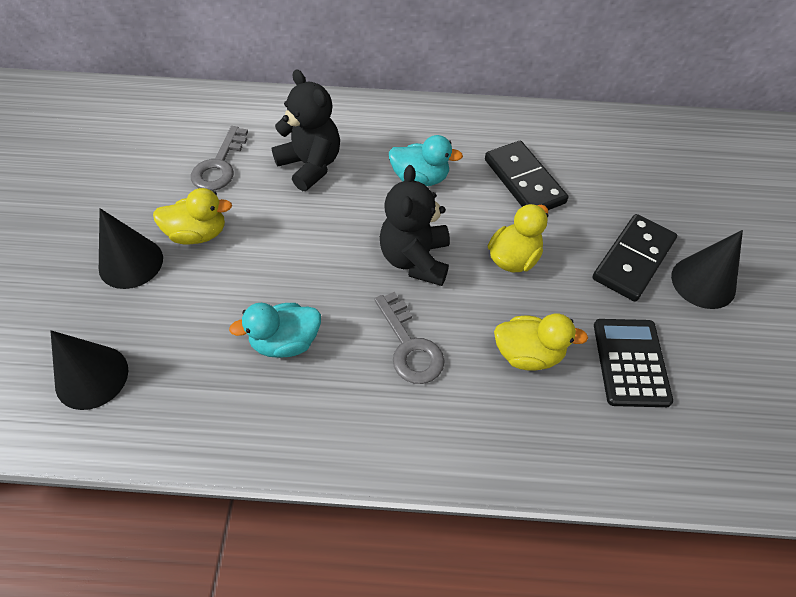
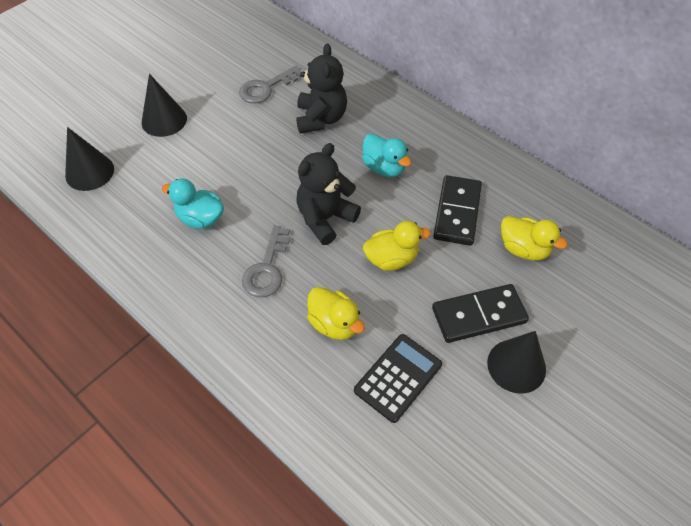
camera: 40 degrees right, 0 degrees up
(198, 234) = (214, 124): yellow duck -> yellow duck (524, 249)

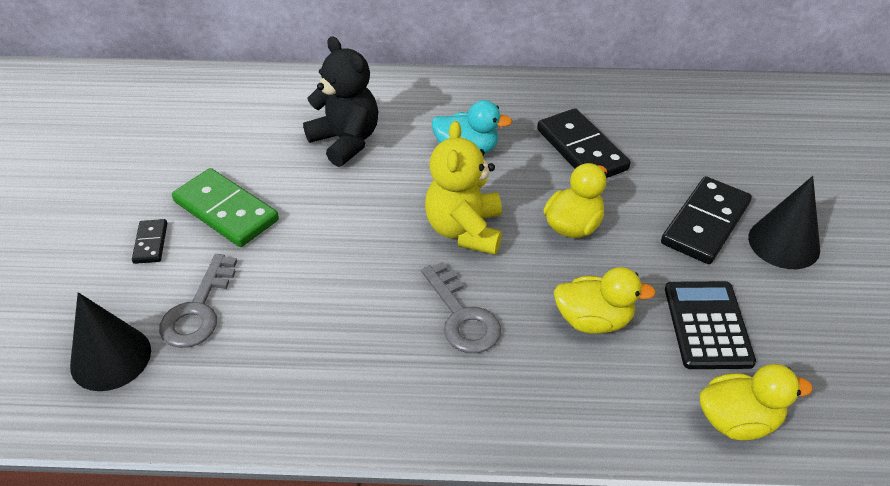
camera: 40 degrees left, 10 degrees down
(164, 120) = (151, 243): black cone -> black domino
(200, 218) = (324, 316): turquoise duck -> none
(216, 124) = (226, 211): none -> green domino
(266, 88) = (246, 144): grey key -> grey key (198, 310)
(325, 218) = (465, 230): black teddy bear -> yellow teddy bear
(524, 249) = (673, 145): yellow duck -> yellow duck (738, 421)

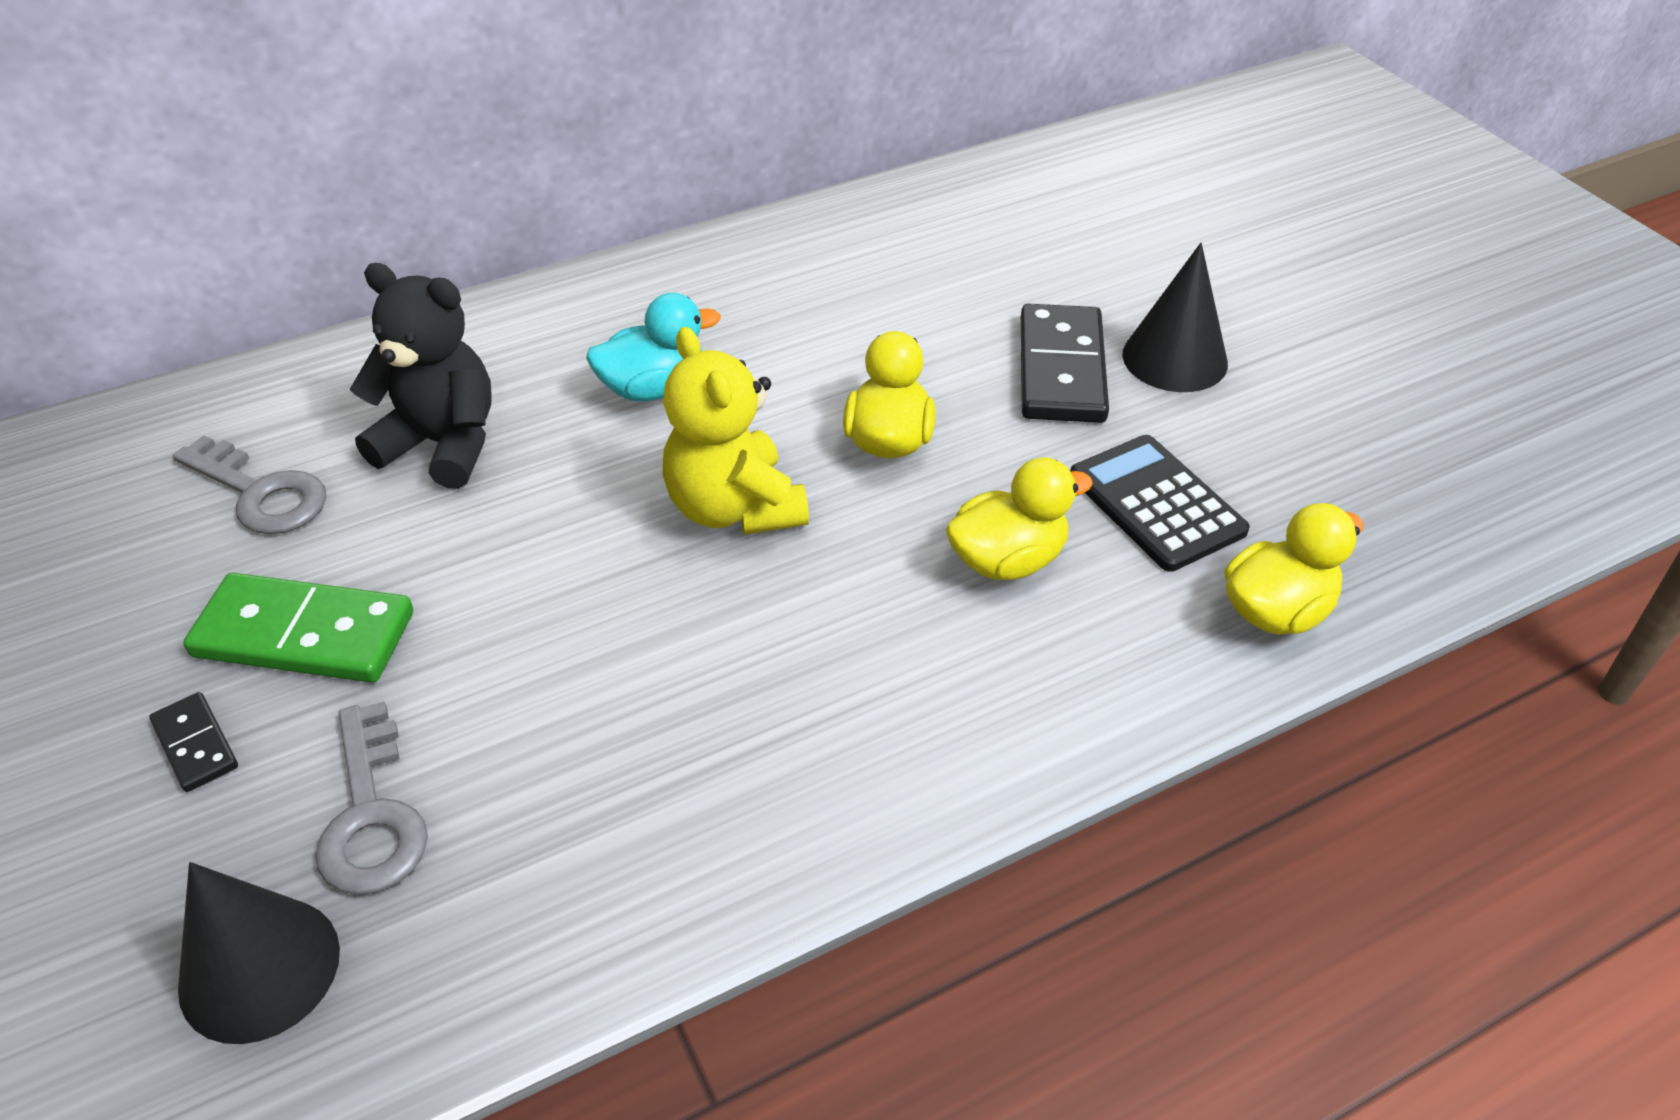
camera: 30 degrees left, 0 degrees up
(462, 316) = (819, 634): grey key -> grey key (261, 493)
(581, 149) = (825, 328): black domino -> none

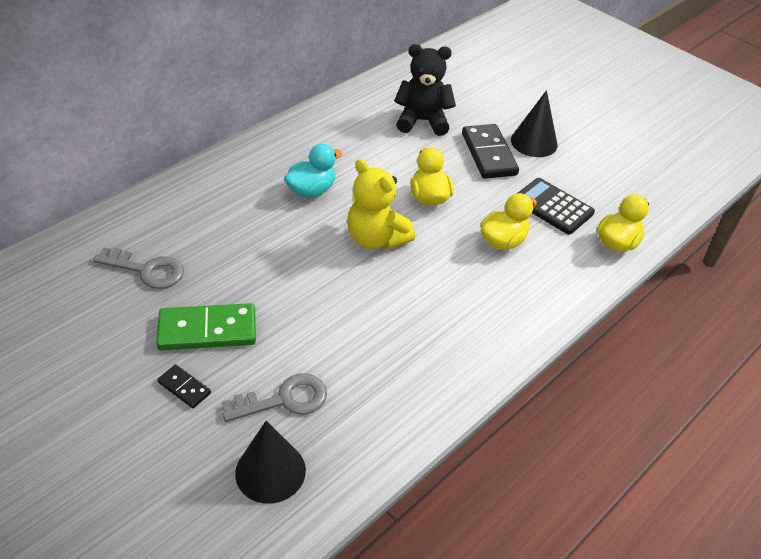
camera: 20 degrees left, 0 degrees up
(371, 815) = (284, 400): grey key -> grey key turned 75 degrees counterclockwise
(442, 444) = (224, 232): black teddy bear -> black teddy bear (422, 121)

